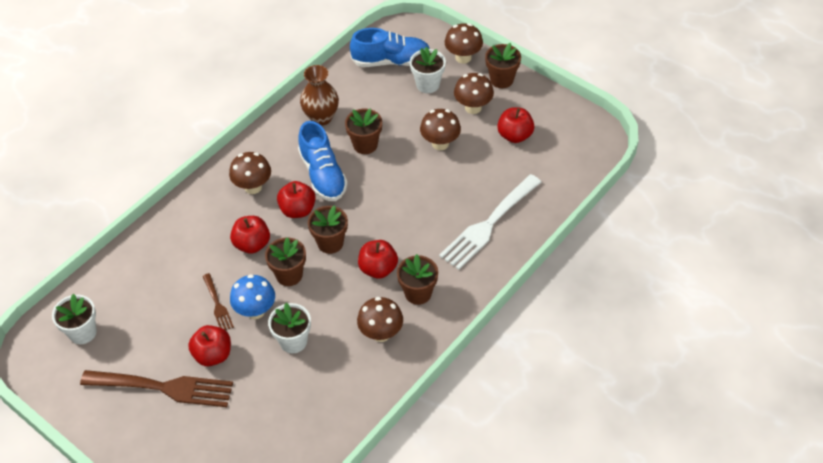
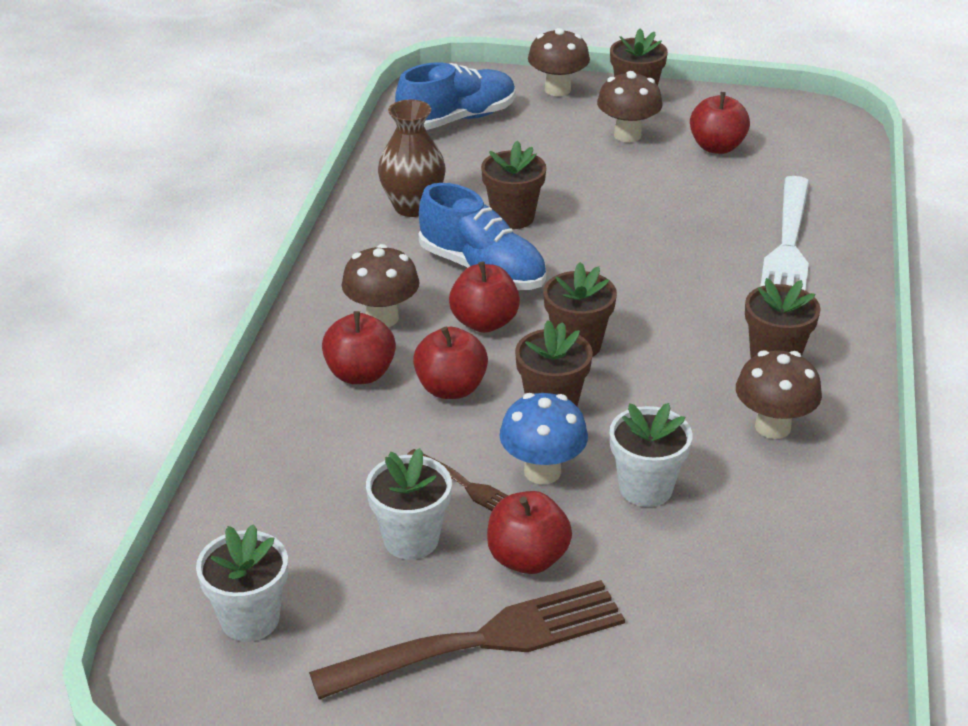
camera: 30 degrees left, 15 degrees down
(378, 269) = (684, 351): red apple -> red apple (360, 374)
(428, 84) = (537, 129): white flower pot -> white flower pot (411, 539)
(440, 143) = (622, 184): brown mushroom -> none

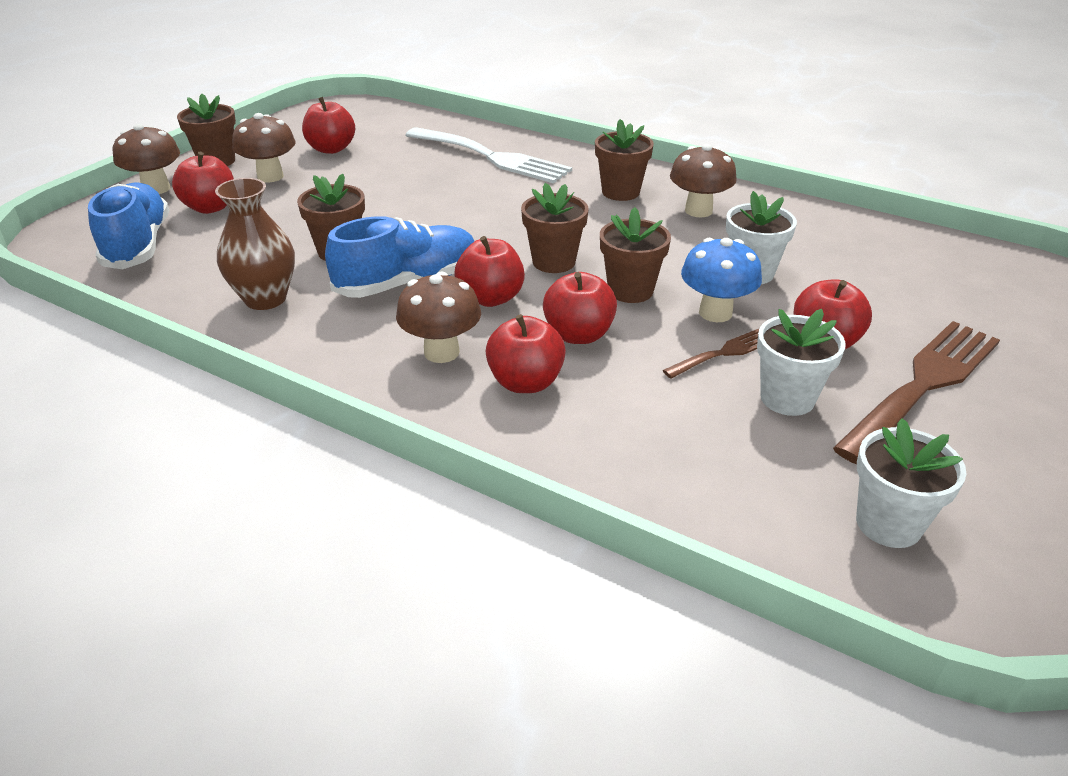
camera: 70 degrees left, 0 degrees up
(483, 640) = (923, 384): brown fork -> brown fork turned 45 degrees clockwise
(544, 127) = (210, 207): none -> red apple

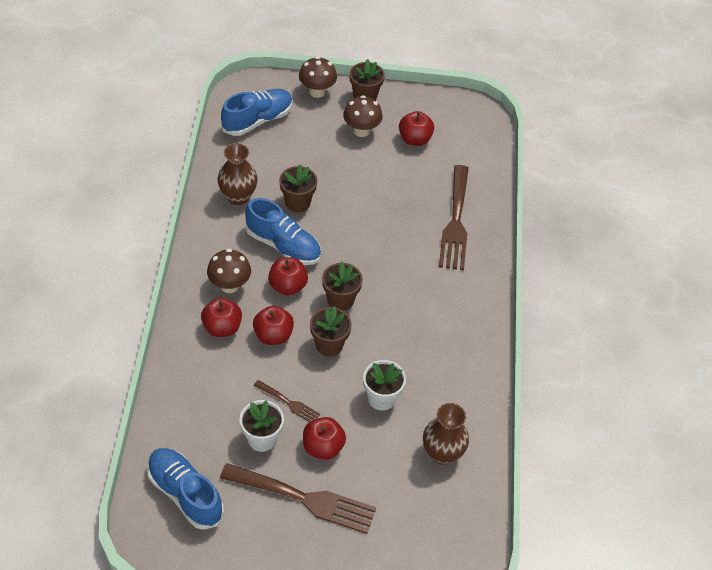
camera: 60 degrees right, 15 degrees up
(210, 207) = (311, 125): red apple -> none
(492, 157) = (456, 222): white fork -> brown fork
(620, 192) = (448, 305): brown flower pot -> none
(698, 211) = (447, 353): brown mushroom -> none
(715, 313) = (327, 390): blue mushroom -> none
(864, 252) = (442, 453): none -> brown vase
(888, 524) = (185, 494): white flower pot -> blue shoe

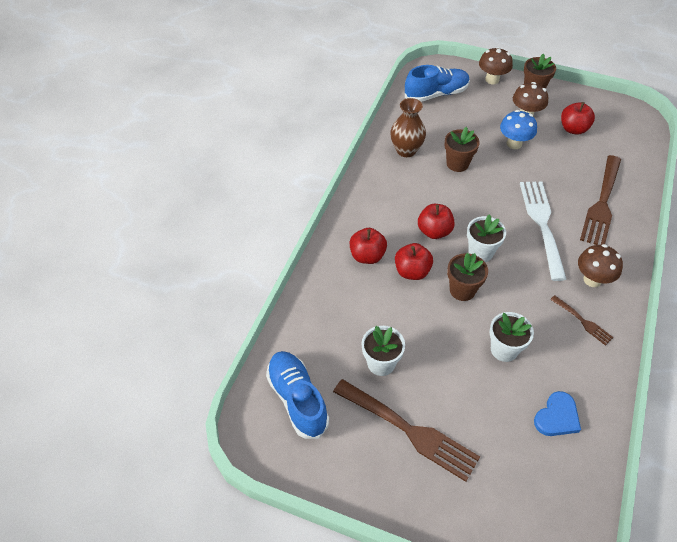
camera: 20 degrees right, 0 degrees up
(229, 285) = (382, 221): brown mushroom -> brown mushroom (592, 280)
(283, 245) = (437, 196): blue shoe -> none
(289, 403) = (414, 335): brown fork -> brown fork (583, 321)
(323, 447) = (438, 384): red apple -> none
(340, 300) = (480, 252): brown flower pot -> white flower pot
(354, 168) = (514, 144): none -> blue mushroom
(398, 256) = (542, 224): none -> white fork
(442, 453) = (557, 417): brown vase -> blue heart

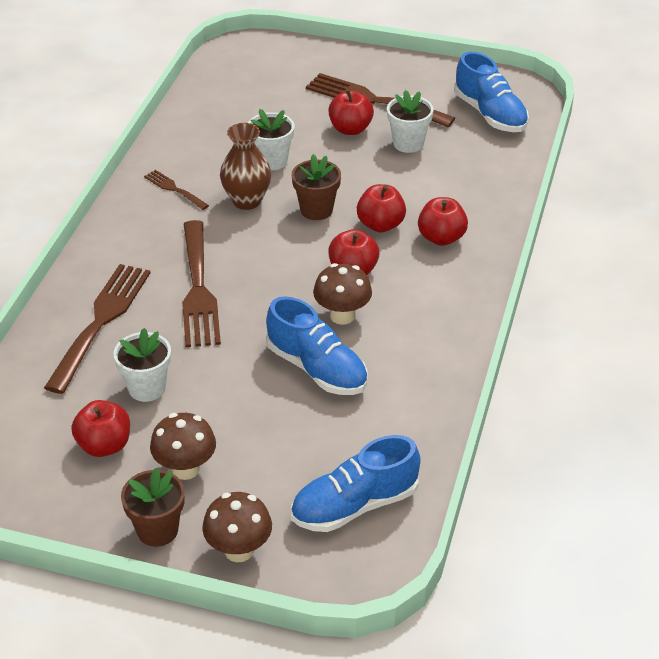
camera: 175 degrees right, 10 degrees down
(406, 150) = (403, 386): brown vase -> brown vase (247, 201)
(433, 388) = (350, 129): none -> red apple
(457, 164) = (317, 369): brown flower pot -> blue shoe
(480, 252) = (290, 250): white flower pot -> white flower pot (147, 388)
(514, 144) = (217, 410): blue mushroom -> none
(542, 224) = (198, 289): white fork -> brown fork
(557, 417) = (225, 116): blue heart -> none
(592, 280) = (148, 229): brown mushroom -> brown mushroom (342, 316)

